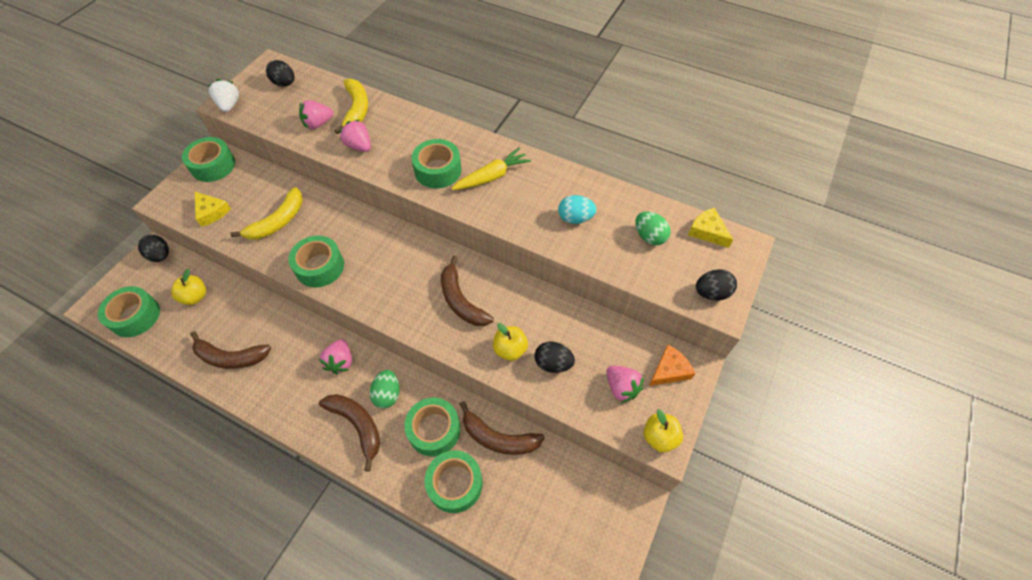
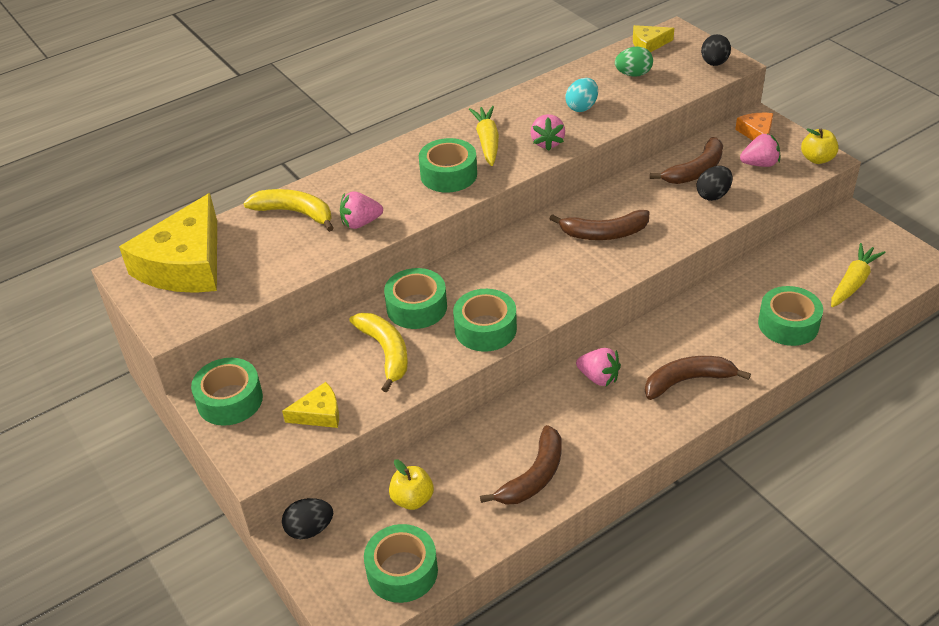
camera: 60 degrees left, 15 degrees down
(229, 105) = (179, 321): white strawberry -> none
(284, 83) = (185, 264): black egg -> yellow cheese
(318, 124) = (291, 248): pink strawberry -> pink strawberry (547, 143)
(387, 394) = (662, 349): green egg -> none
(434, 430) = (722, 324): green tape -> green tape (416, 307)
(498, 438) = (753, 282): brown banana -> brown banana (695, 170)
(510, 349) = (682, 217): yellow apple -> none
(537, 526) = (853, 282): none -> yellow carrot

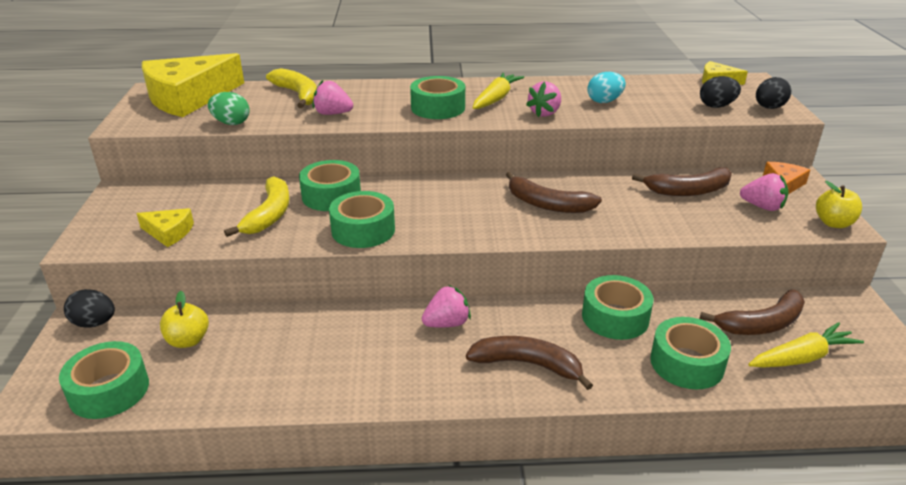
camera: 30 degrees right, 10 degrees down
(230, 400) = (129, 199): green tape -> green tape (615, 317)
(533, 476) = (299, 373): brown banana -> brown banana (762, 324)
(598, 377) = (447, 323): pink strawberry -> pink strawberry turned 90 degrees counterclockwise
(633, 74) = (678, 94): green egg -> green egg (231, 123)
(713, 195) = (686, 213): black egg -> black egg (716, 106)

